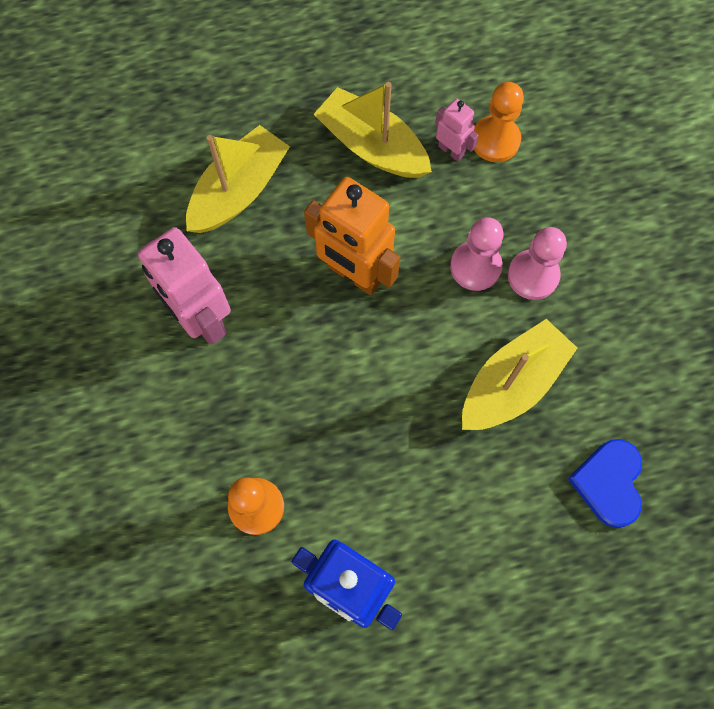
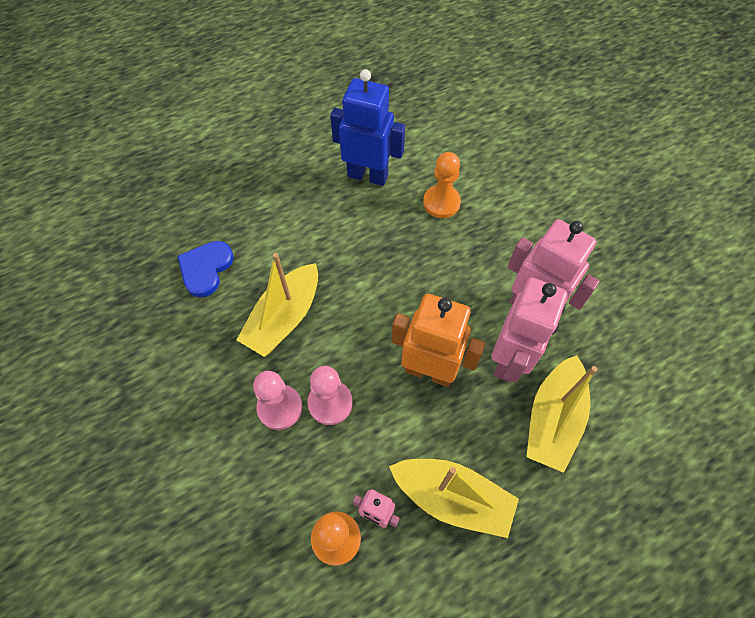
camera: 165 degrees right, 10 degrees down
(257, 263) = (509, 360): none -> pink robot
(609, 483) = (206, 269): blue heart -> blue heart turned 150 degrees counterclockwise

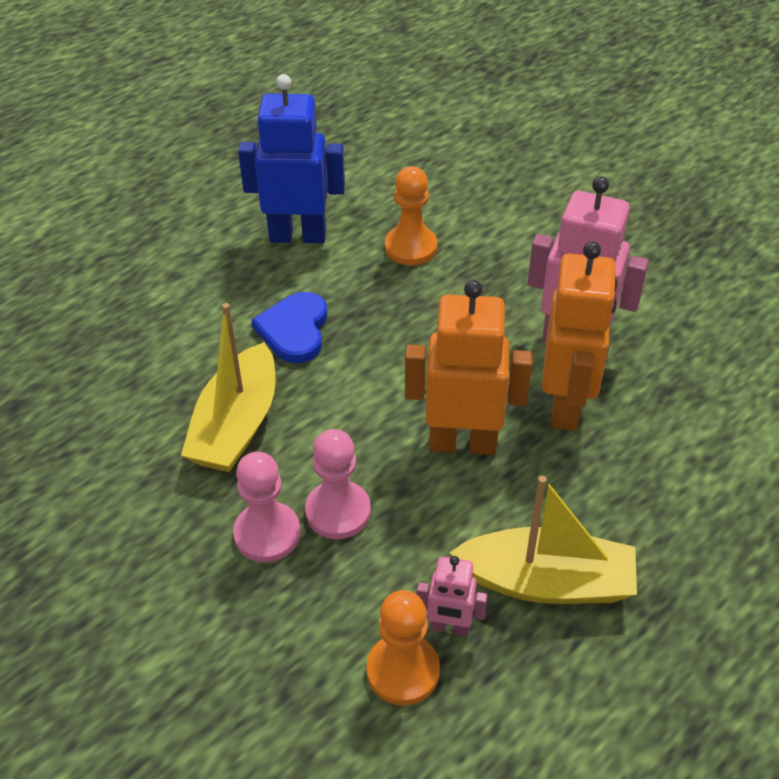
camera: 15 degrees left, 15 degrees down
(206, 269) = (100, 391): blue heart -> blue heart (294, 330)
(509, 360) = (566, 406): pink robot -> orange robot
(553, 419) = (646, 460): yellow boat -> none

